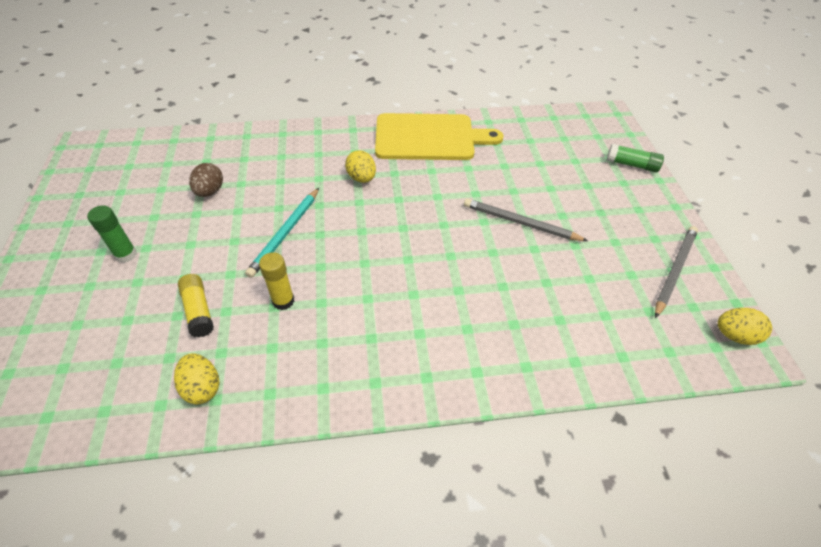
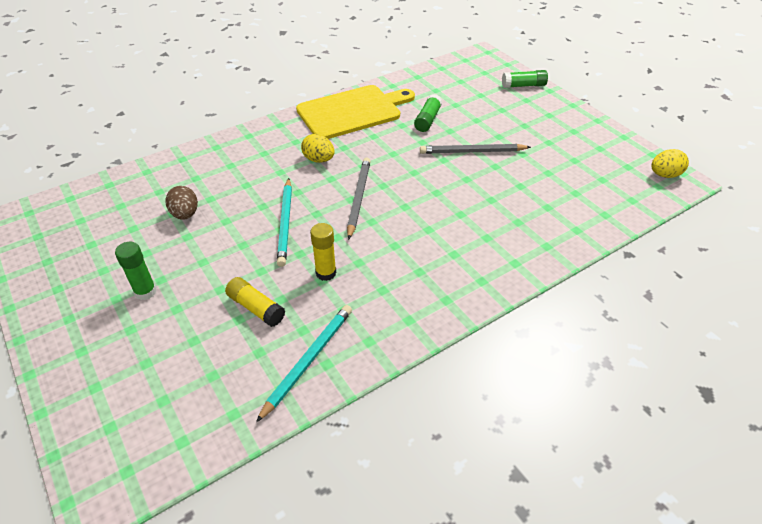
camera: 25 degrees left, 5 degrees down
(202, 387) = (308, 360): yellow egg -> turquoise pencil
(498, 171) = (427, 120): none -> green glue stick
(674, 271) = (600, 148): grey pencil -> grey pencil (358, 198)

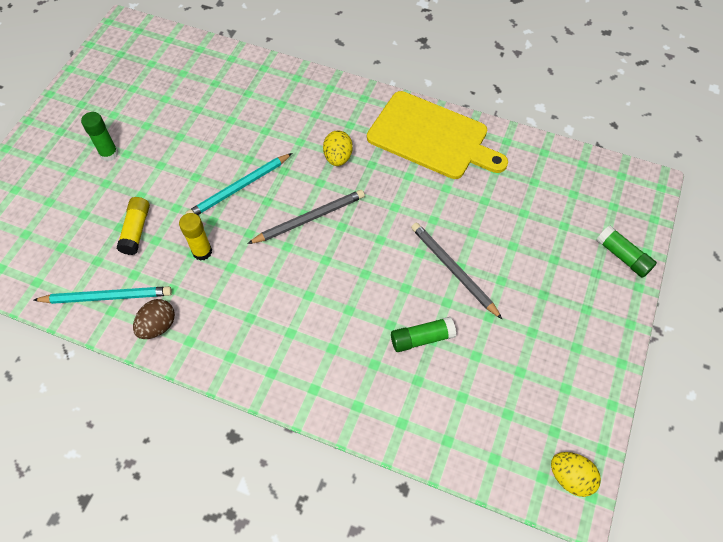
camera: 55 degrees right, 15 degrees up
(185, 214) = (202, 118): brown egg -> brown egg (158, 326)
(427, 120) = (473, 204): green glue stick -> green glue stick (421, 338)

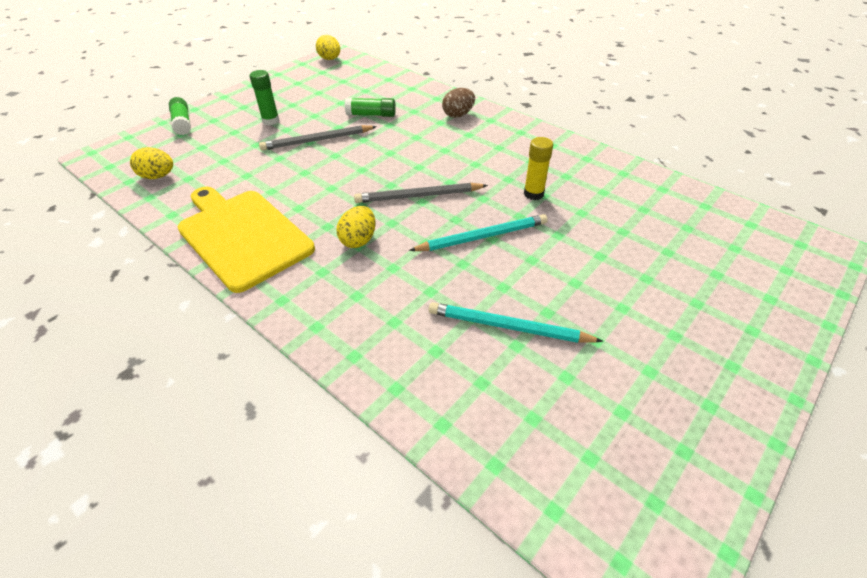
camera: 160 degrees left, 15 degrees down
(107, 297) = (628, 182): turquoise pencil -> turquoise pencil (508, 327)
(109, 154) = (647, 312): green glue stick -> green glue stick (271, 121)
(136, 230) = (603, 224): yellow glue stick -> none
(158, 326) = (579, 156): brown egg -> brown egg (458, 115)
(453, 270) = (317, 140): grey pencil -> grey pencil turned 90 degrees clockwise
(562, 175) = (158, 176): none -> yellow egg

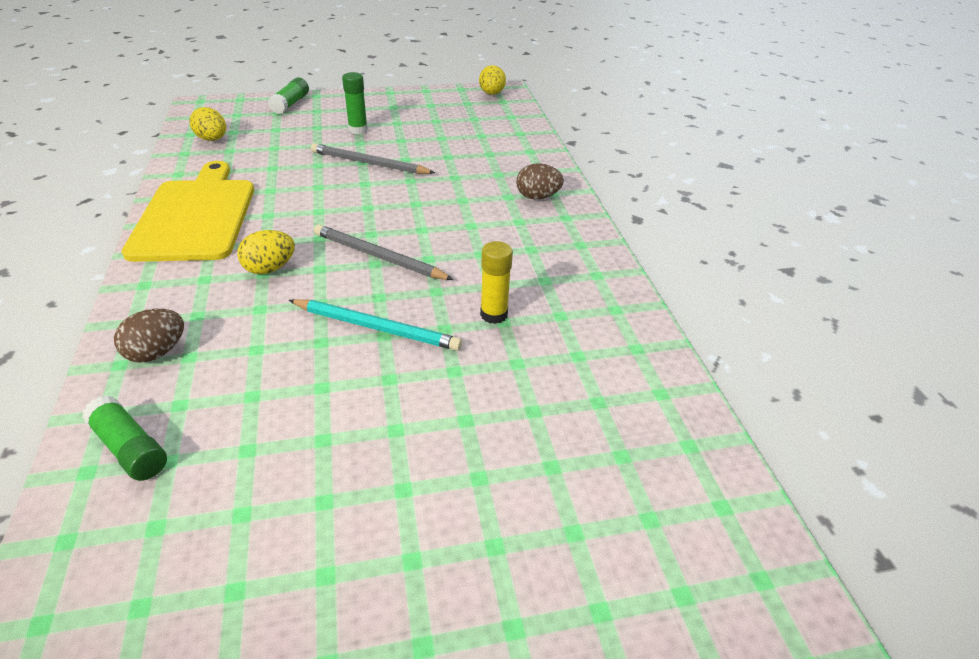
camera: 35 degrees right, 5 degrees down
(368, 332) = (157, 352): none -> brown egg
(371, 115) = (451, 160): green glue stick -> green glue stick (130, 448)
(508, 327) = (266, 427): turquoise pencil -> none

